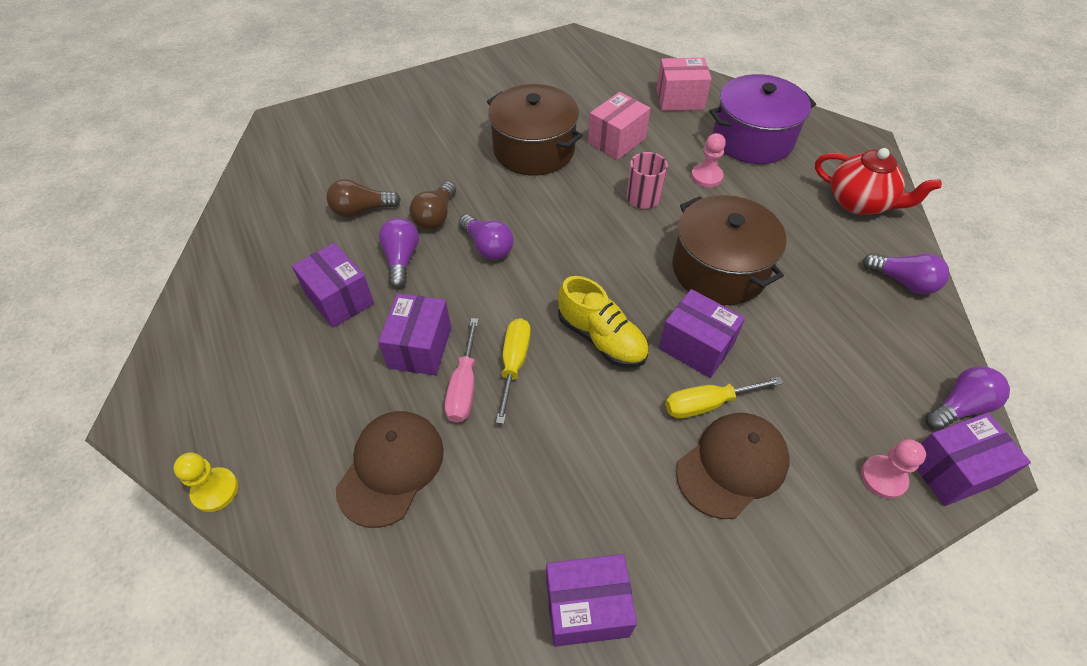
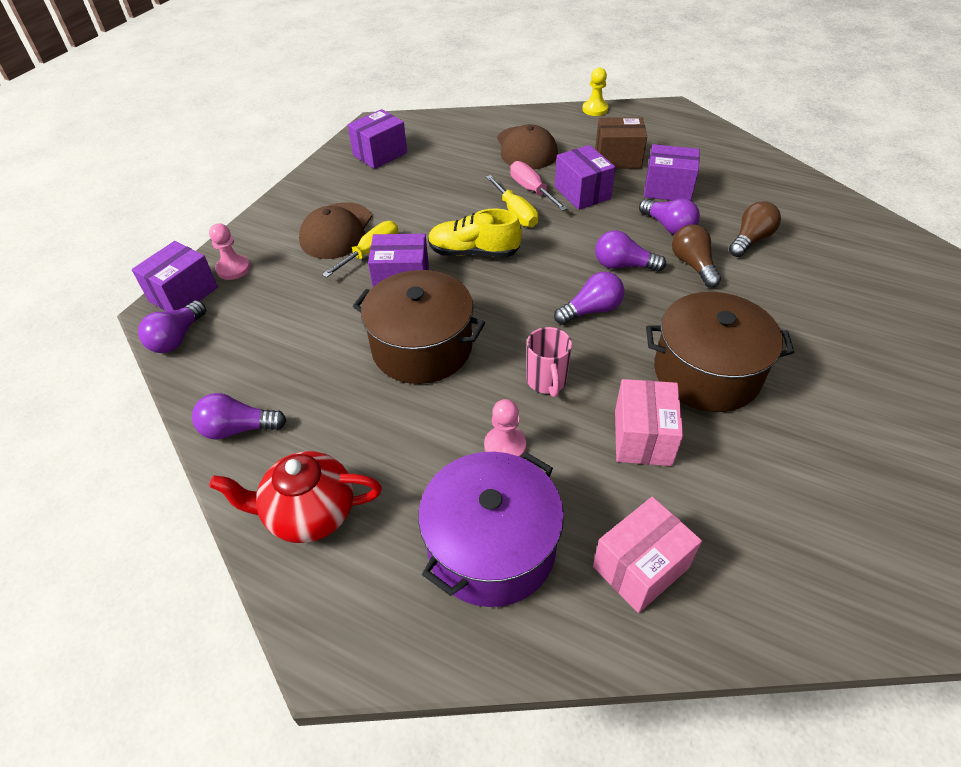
camera: 145 degrees right, 5 degrees down
(322, 373) = (617, 158): none -> brown box
(558, 226) = (591, 310): none -> purple light bulb

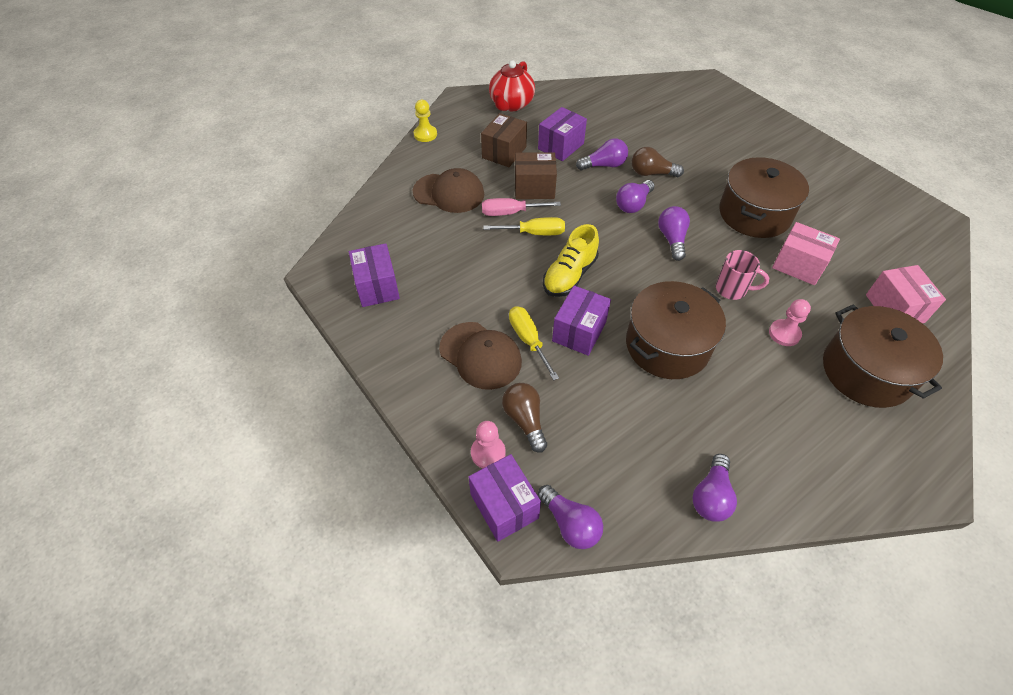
camera: 65 degrees left, 5 degrees up
(309, 513) = (814, 467): red teapot -> red teapot (511, 104)
(491, 547) = (866, 371): purple pot -> brown pot
(582, 193) = (534, 188): purple box -> brown box
(750, 240) = (641, 138): brown light bulb -> brown light bulb (525, 420)

